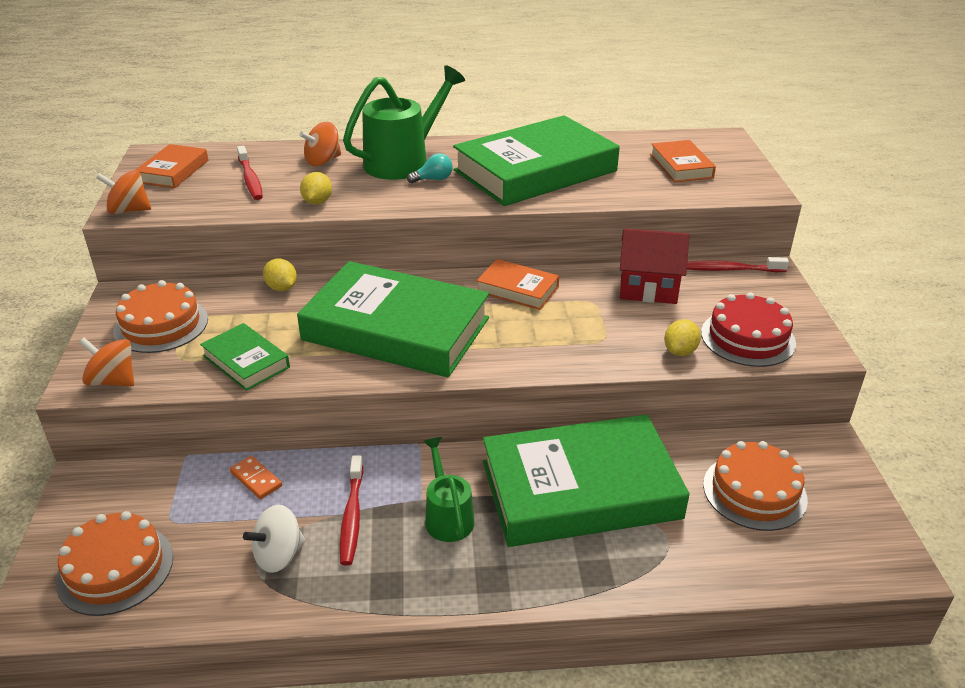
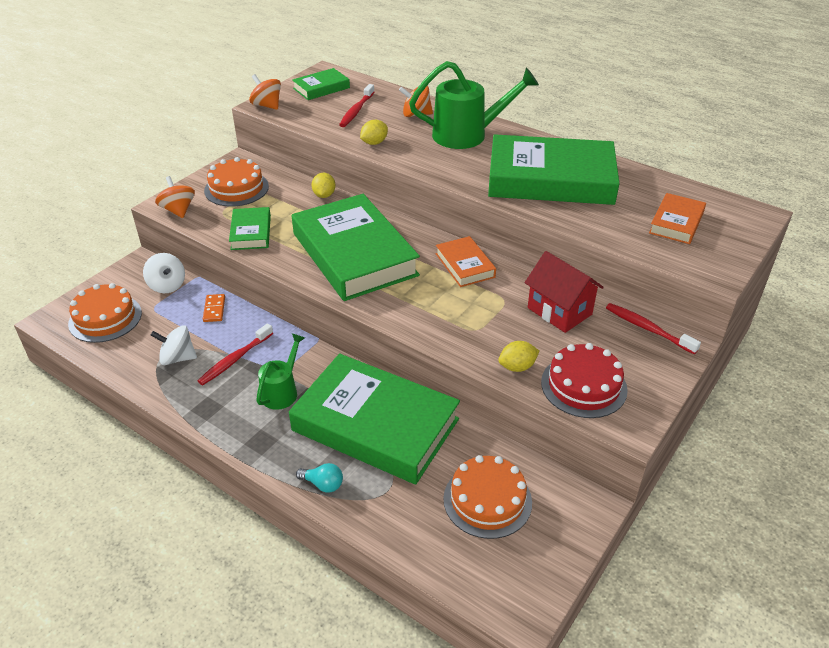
camera: 40 degrees right, 5 degrees up
(157, 486) = (167, 285): none -> white spinning top
(173, 171) = (321, 88): orange book -> green book
(433, 179) = (468, 156): turquoise light bulb -> turquoise light bulb (323, 484)

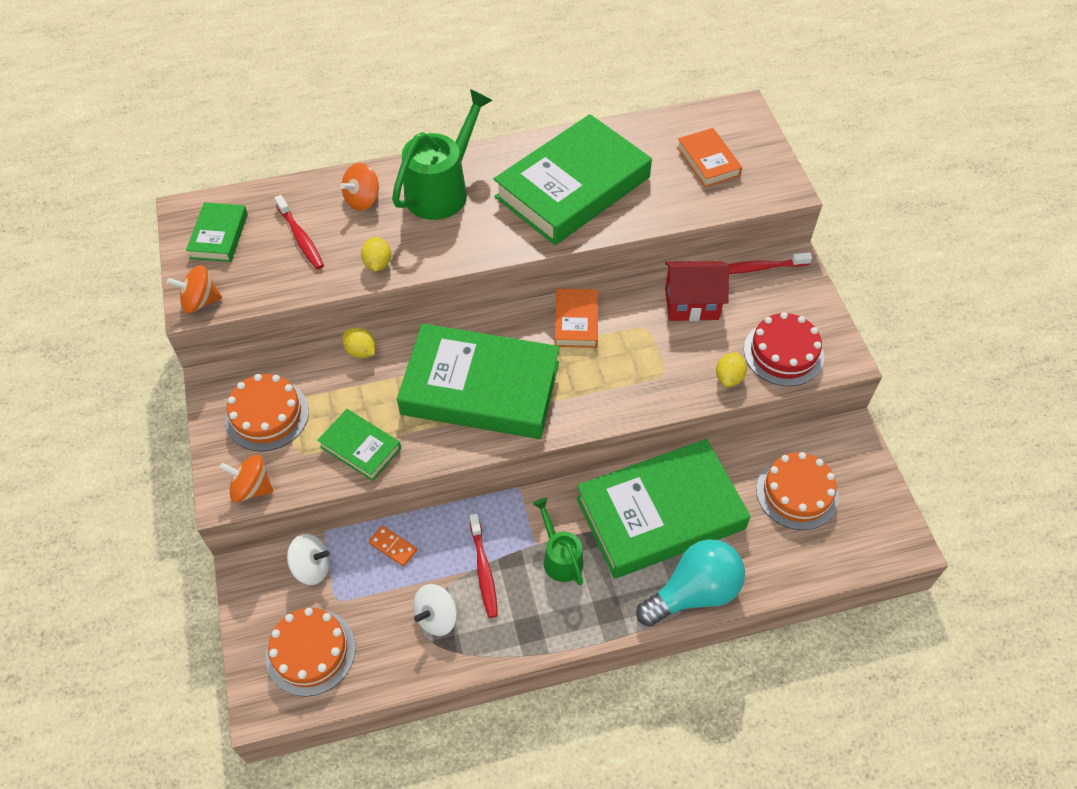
camera: 50 degrees left, 15 degrees up
(323, 484) = (693, 592): turquoise light bulb -> turquoise light bulb, size x2.30
(465, 265) = (576, 321): orange book -> orange book turned 75 degrees clockwise

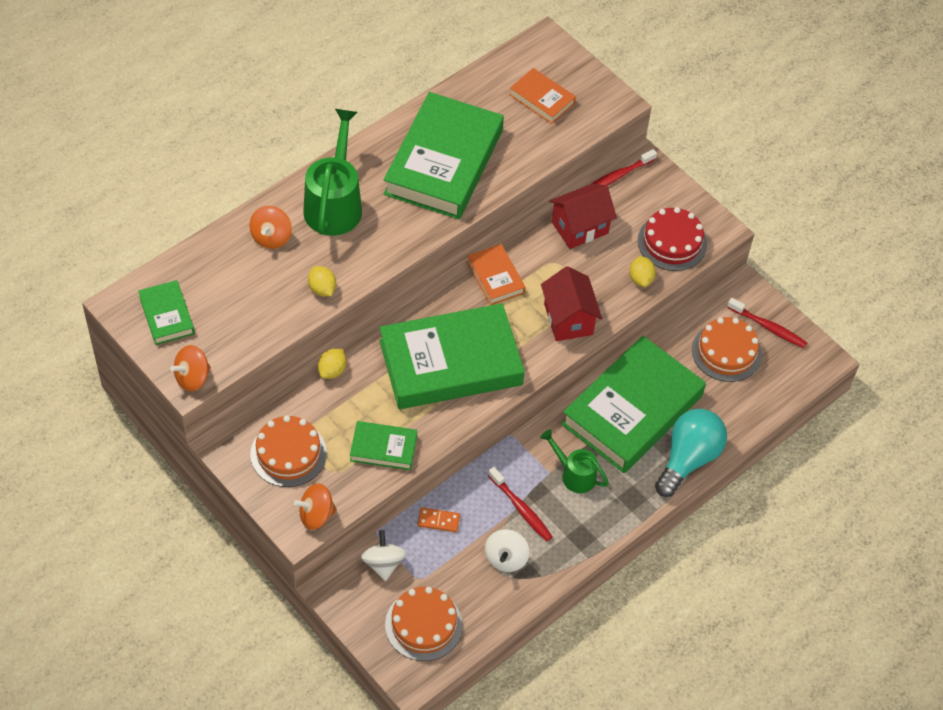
camera: 30 degrees left, 0 degrees up
(301, 238) = (240, 291): red toothbrush -> red toothbrush (768, 327)
(312, 567) = (383, 563): white spinning top -> white spinning top turned 75 degrees counterclockwise
(361, 351) = (332, 371): yellow lemon -> yellow lemon turned 75 degrees counterclockwise
(627, 390) = (568, 319): none -> red house

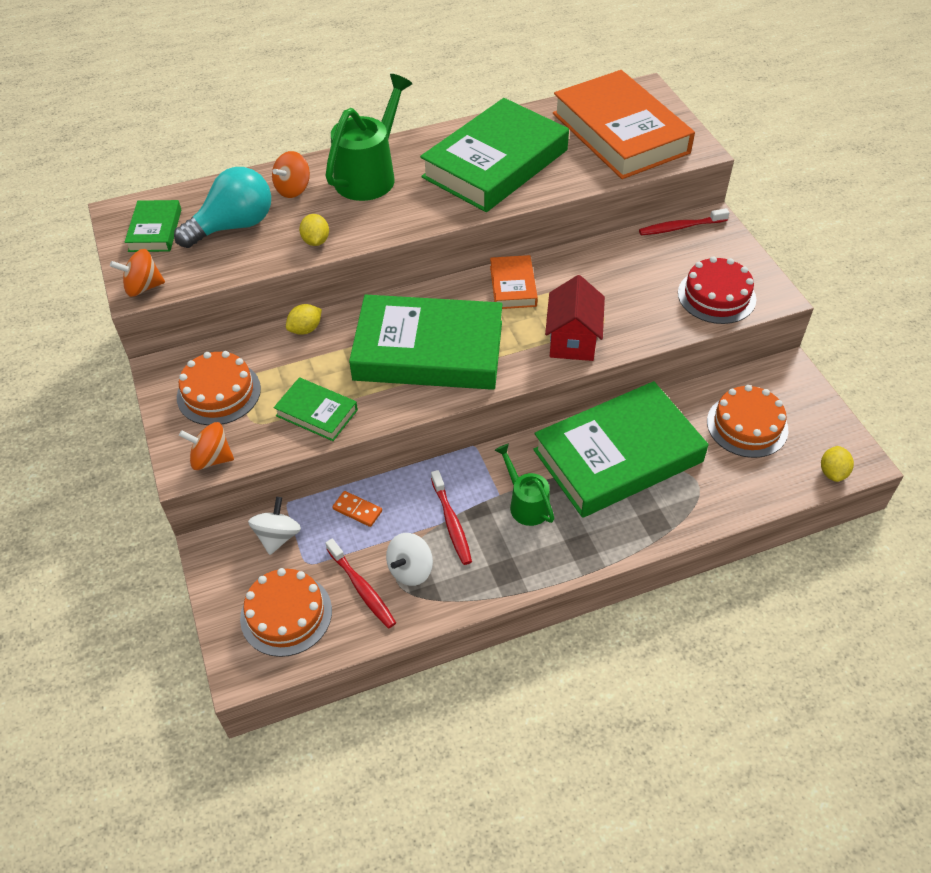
camera: 25 degrees right, 5 degrees down
(542, 99) = (620, 133): orange book -> orange book, size x2.14
(580, 228) = (621, 262): red house -> none
(641, 279) = (668, 321): yellow lemon -> yellow lemon (832, 472)
(688, 459) = (662, 523): turquoise light bulb -> turquoise light bulb (234, 226)
(768, 327) = (804, 413): red toothbrush -> red toothbrush (362, 588)

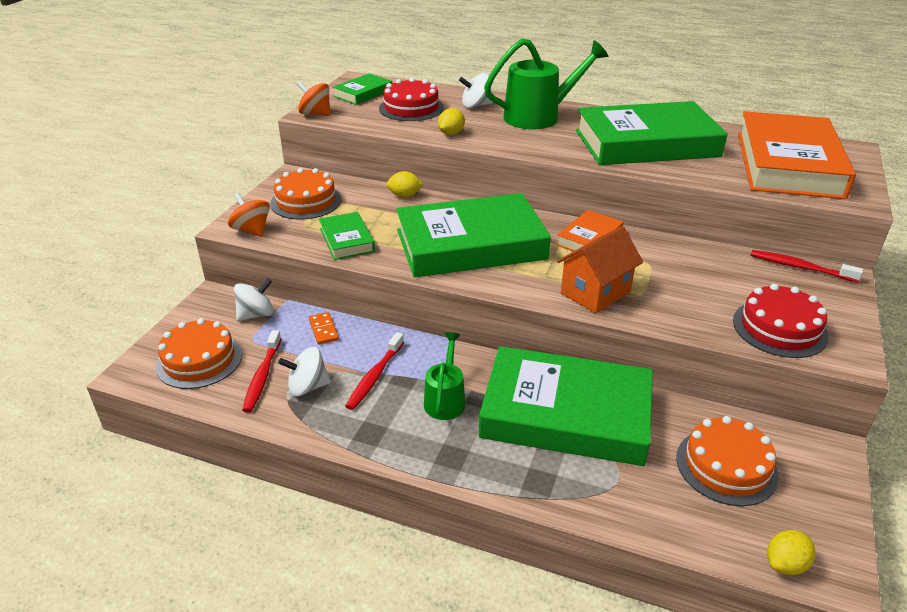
camera: 40 degrees right, 15 degrees down
(234, 226) = (411, 108): turquoise light bulb -> red cake
(293, 189) = (476, 105): orange spinning top -> white spinning top
(428, 351) = (470, 244): green book -> green book turned 60 degrees counterclockwise
(572, 340) = (595, 292): red house -> orange house

